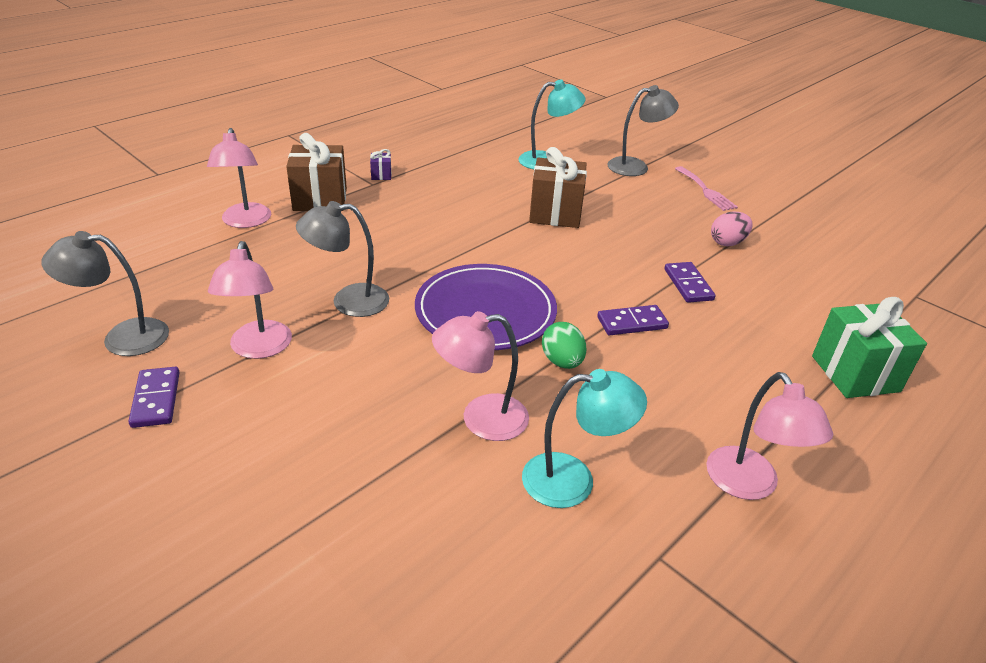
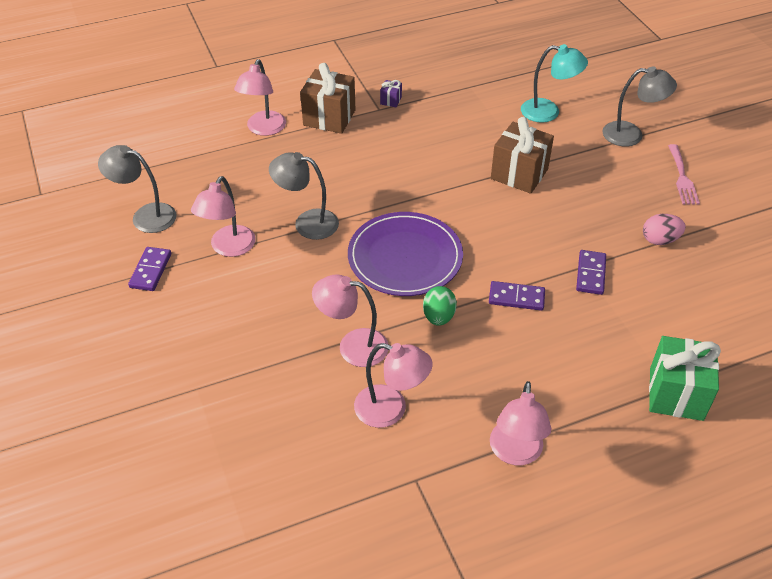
camera: 25 degrees right, 10 degrees up
(573, 480) = (391, 409): turquoise lamp -> pink lamp

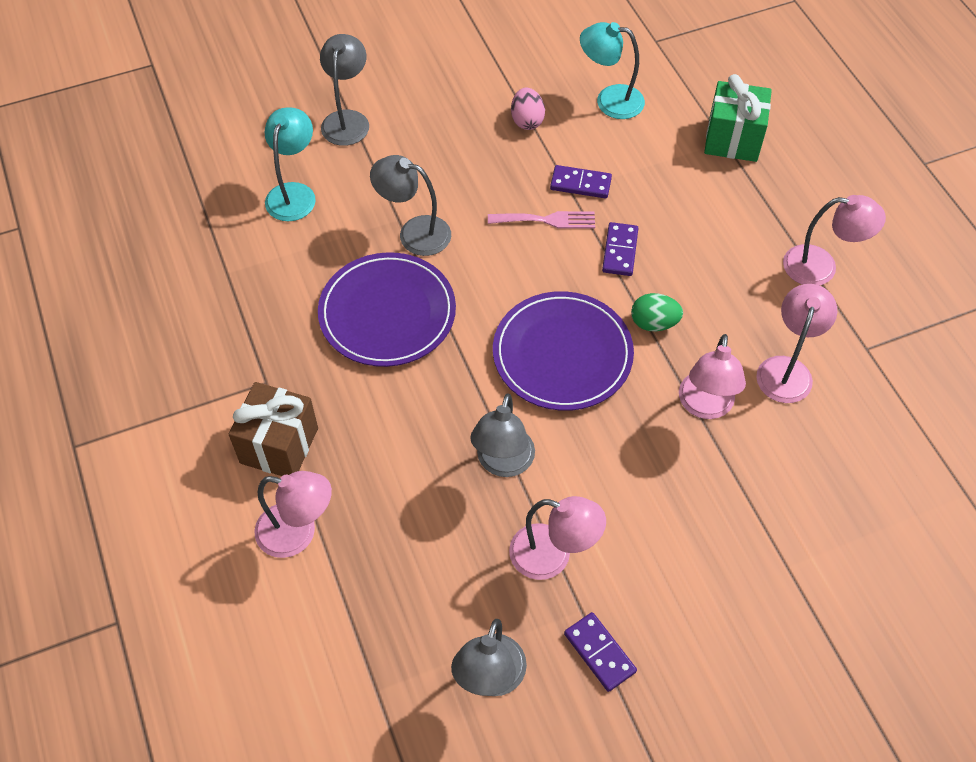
camera: 90 degrees left, 10 degrees up
(151, 270) = (599, 652): purple domino -> purple domino turned 45 degrees clockwise
(391, 100) = (247, 368): purple gift -> none
(440, 162) = (387, 313): none -> purple plate
(519, 174) = (414, 233): brown gift -> grey lamp
(682, 177) = (426, 87): pink fork -> pink fork (547, 220)
(703, 298) = (609, 100): none -> turquoise lamp

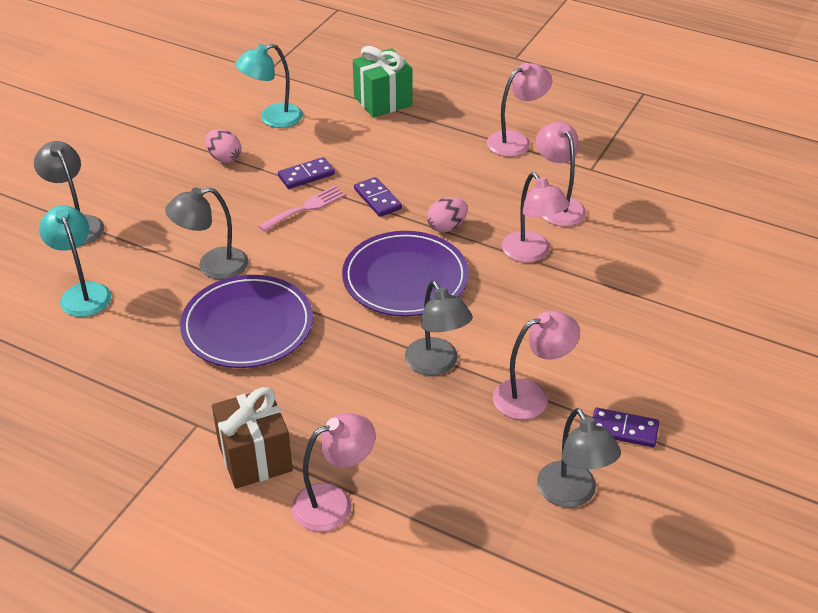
camera: 40 degrees left, 15 degrees down
(654, 323) = (446, 227): green egg -> pink egg

